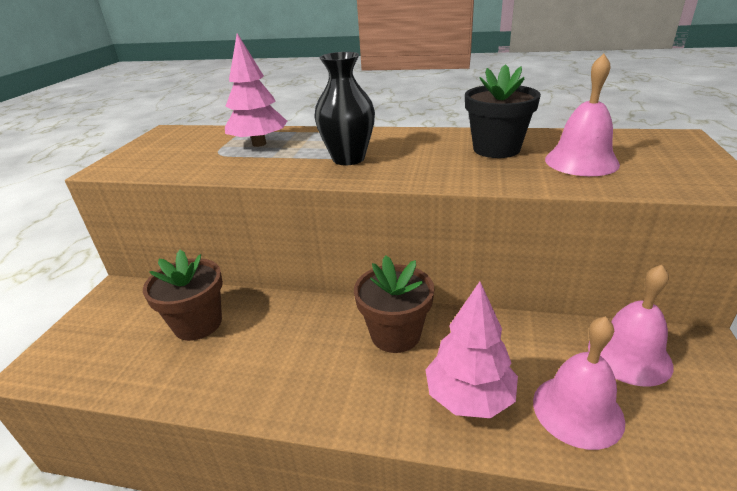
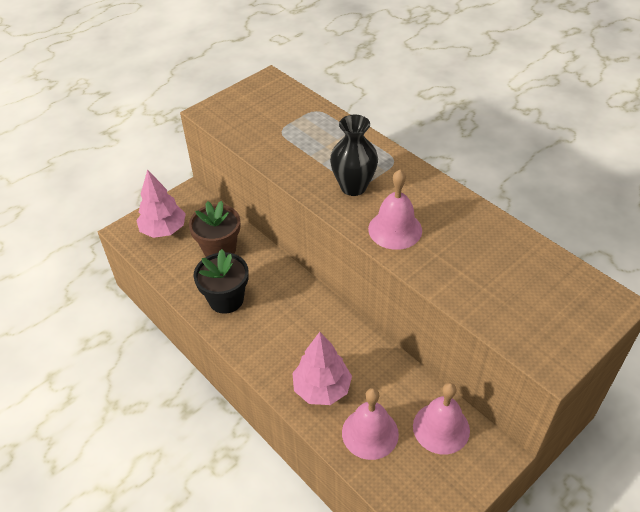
camera: 35 degrees right, 15 degrees up
(259, 144) = (314, 134): pink tree -> pink tree (164, 230)
(395, 334) = (320, 326): brown flower pot -> none
(496, 149) = (460, 234): black flower pot -> black flower pot (226, 299)
(581, 161) = (497, 282): pink bell -> pink bell (395, 229)

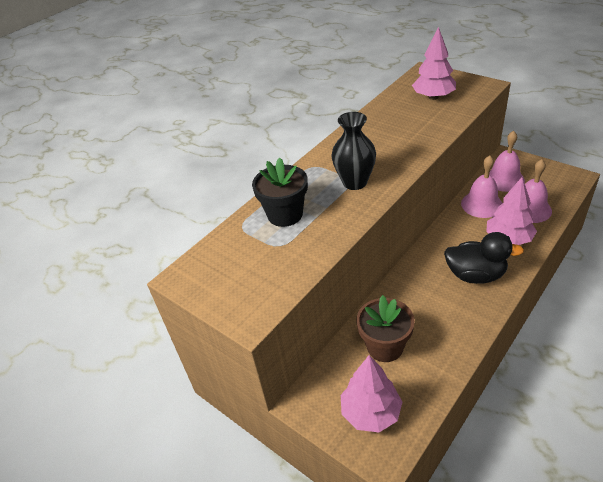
camera: 95 degrees left, 5 degrees down
(226, 299) = (449, 323): black flower pot -> black flower pot (285, 214)
(277, 339) = (475, 275): none -> black duck
(395, 229) = (399, 154): pink bell -> pink bell (481, 204)
(526, 291) = (433, 97): none -> pink tree

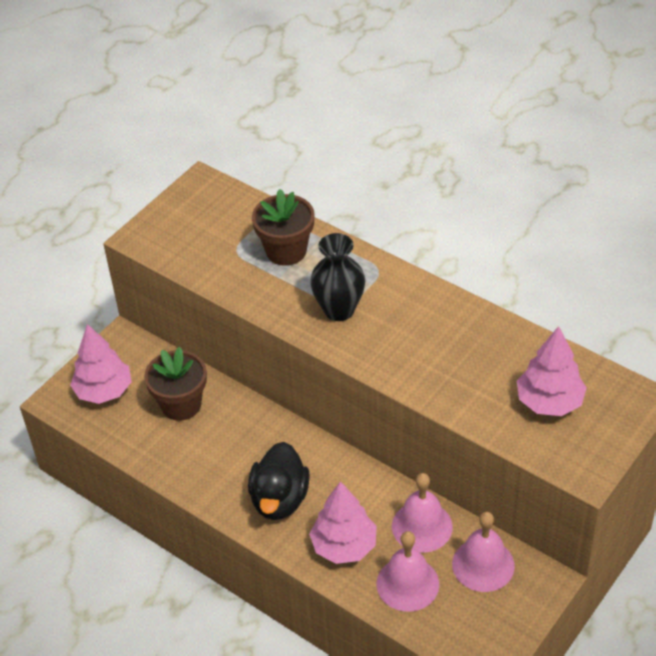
camera: 85 degrees right, 5 degrees up
(285, 214) = (286, 251): black flower pot -> brown flower pot

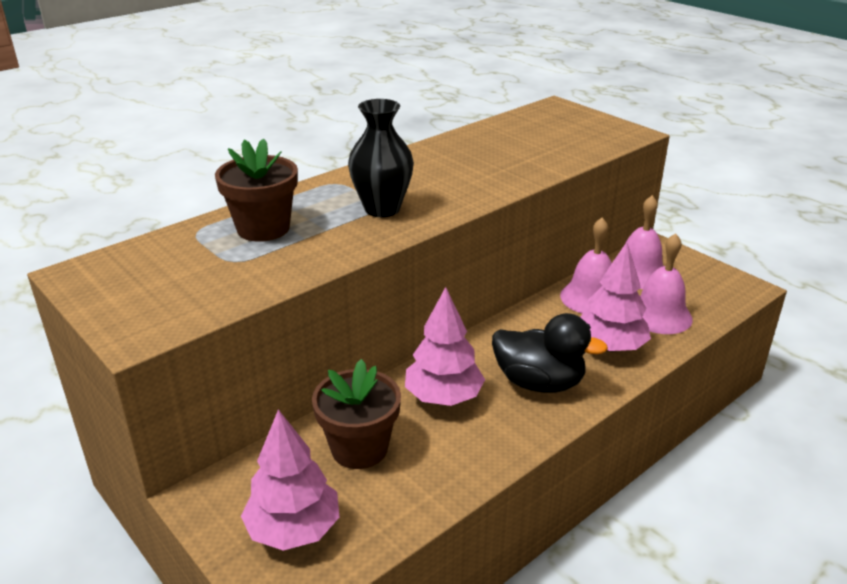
camera: 80 degrees left, 15 degrees down
(549, 402) = (549, 135): pink tree -> pink tree (443, 397)

